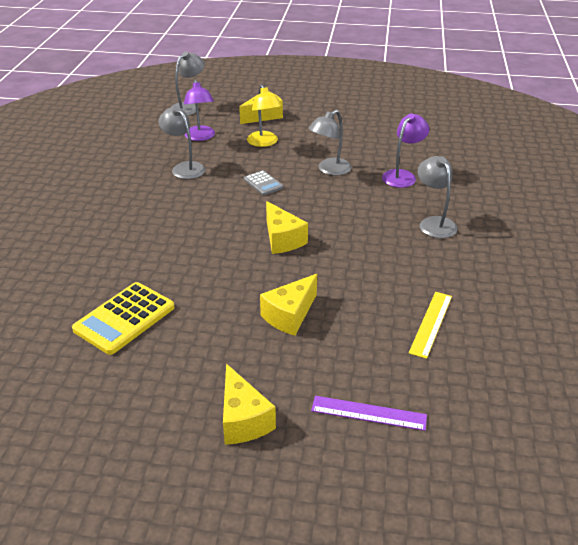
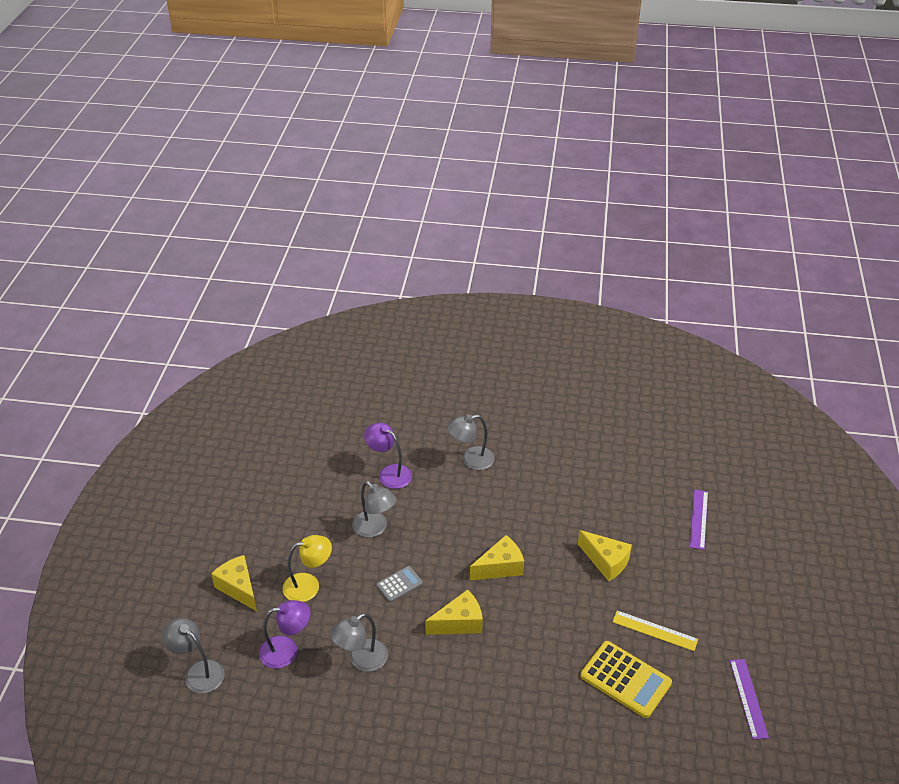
camera: 90 degrees left, 5 degrees up
(68, 424) = (748, 698): none -> purple ruler
(243, 419) = (720, 588): yellow cheese -> yellow cheese (459, 623)
(431, 323) = (604, 477): yellow ruler -> yellow ruler (654, 630)

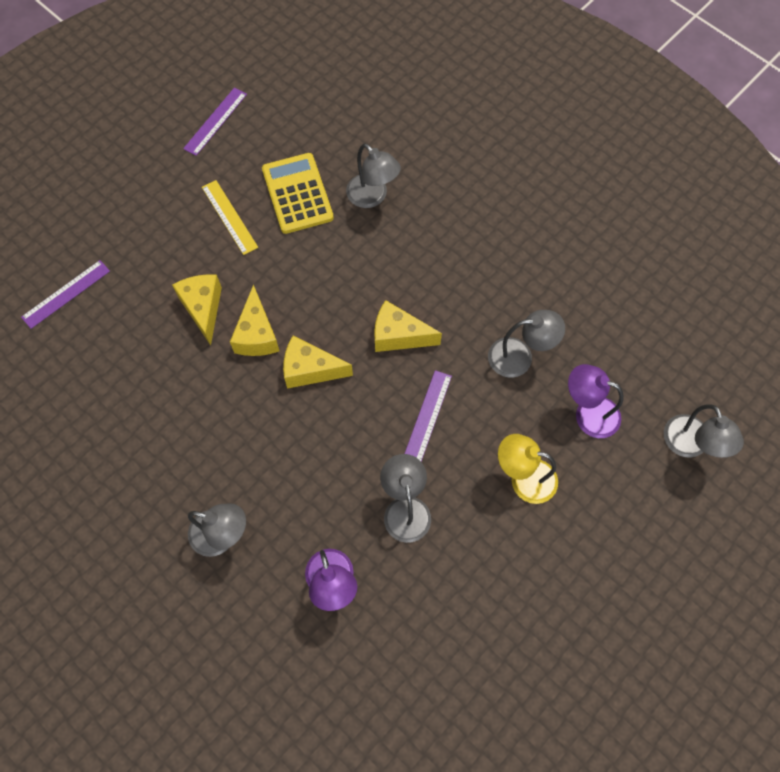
camera: 145 degrees left, 25 degrees up
(238, 588) = (603, 526): yellow cheese -> yellow cheese (257, 335)
(399, 584) = (427, 417): grey calculator -> purple ruler
(567, 714) = (372, 197): none -> grey lamp

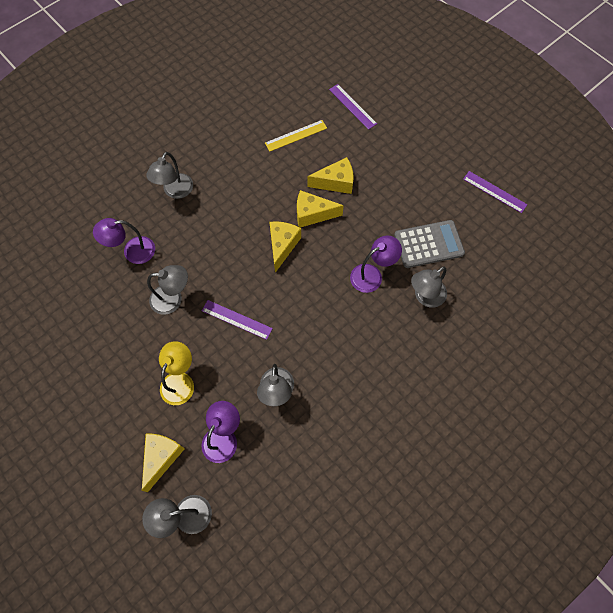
camera: 95 degrees right, 0 degrees up
(229, 217) = (409, 199): yellow ruler -> yellow ruler (296, 135)
(297, 194) = (428, 244): yellow calculator -> grey calculator
(346, 257) = (372, 275): none -> purple lamp
(398, 336) = (303, 306): yellow cheese -> yellow cheese (162, 457)

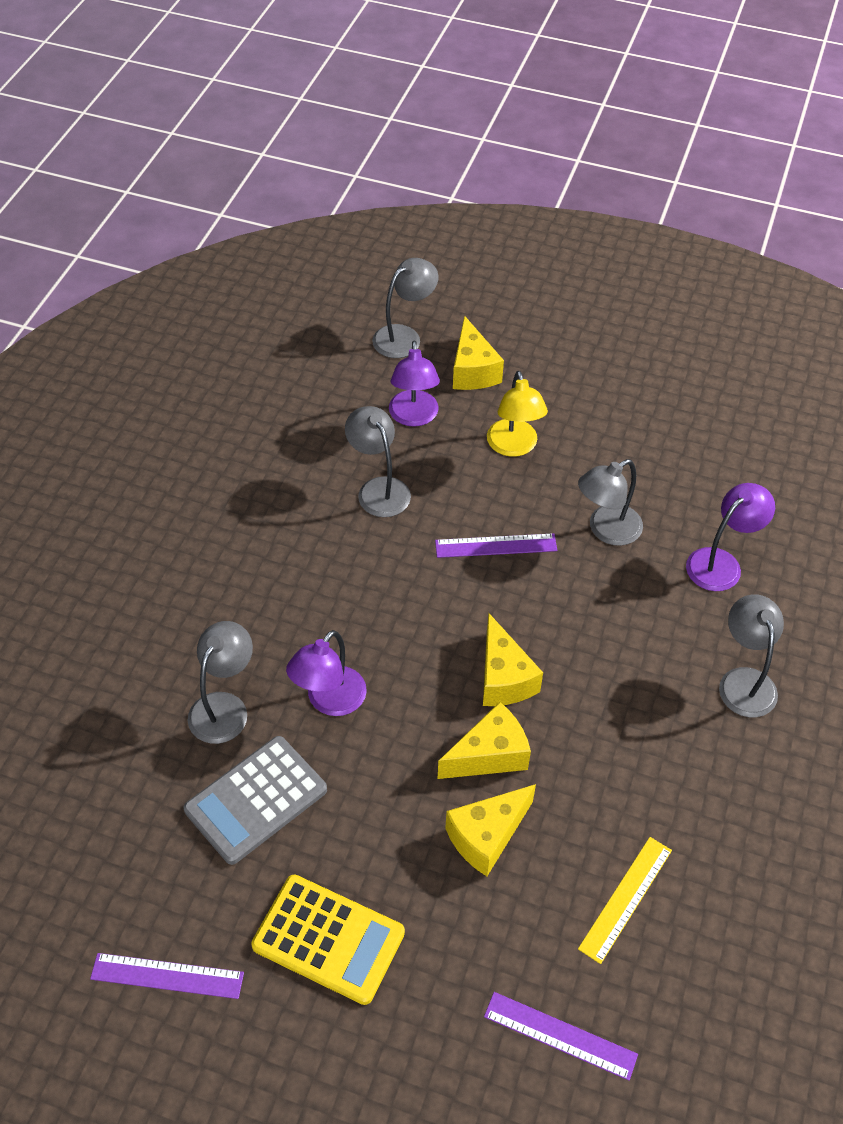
camera: 150 degrees right, 15 degrees down
(423, 175) = (328, 939): none -> yellow calculator

